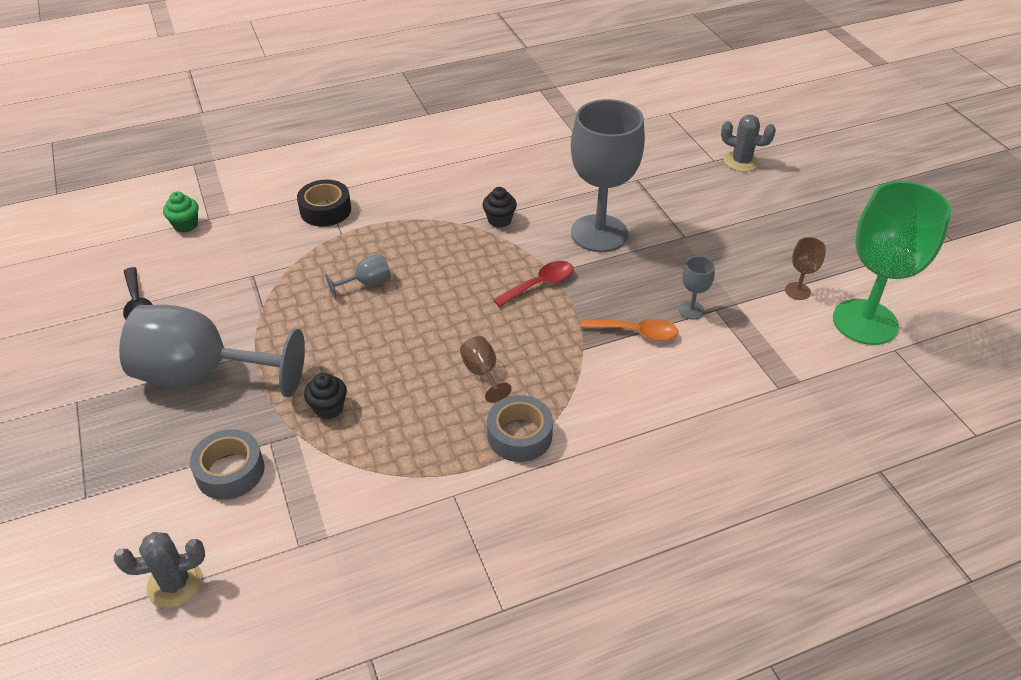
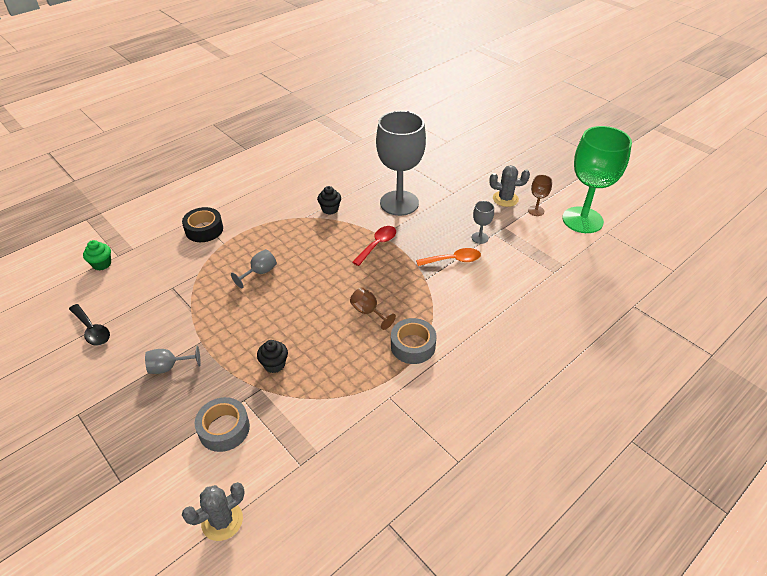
camera: 20 degrees left, 0 degrees up
(202, 375) = (169, 367): grey goblet -> grey goblet, size x0.41
(741, 162) = (464, 139): grey cactus -> grey cactus (505, 199)

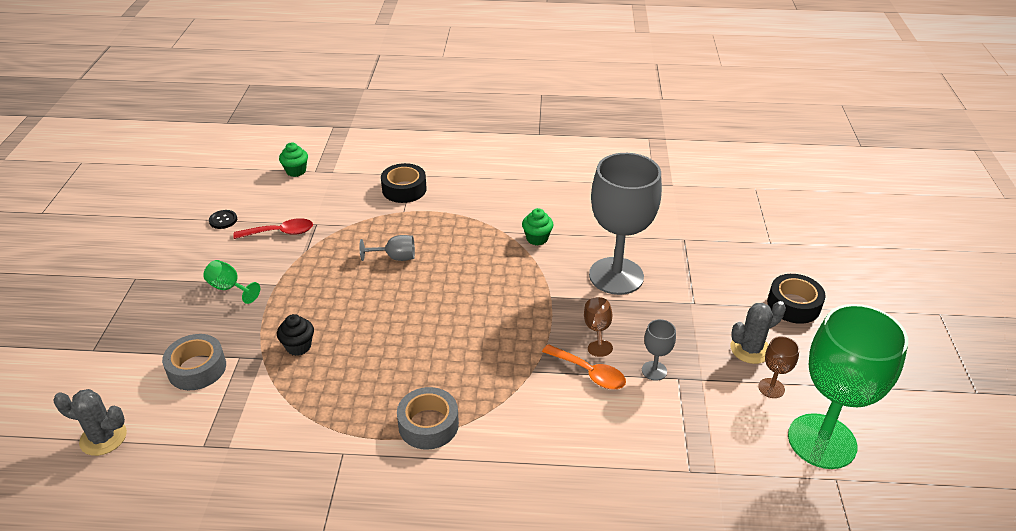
camera: 45 degrees right, 5 degrees down
(92, 330) = (223, 220): black spoon -> black button
(169, 367) = (229, 288): grey goblet -> green goblet
(330, 209) = (537, 238): black cupcake -> green cupcake
(368, 312) = (434, 361): brown goblet -> brown goblet (597, 330)
(377, 245) = (533, 303): red spoon -> red spoon (280, 233)
(495, 166) = (793, 305): none -> black tape
(505, 199) = (750, 349): grey cactus -> grey cactus turned 75 degrees counterclockwise

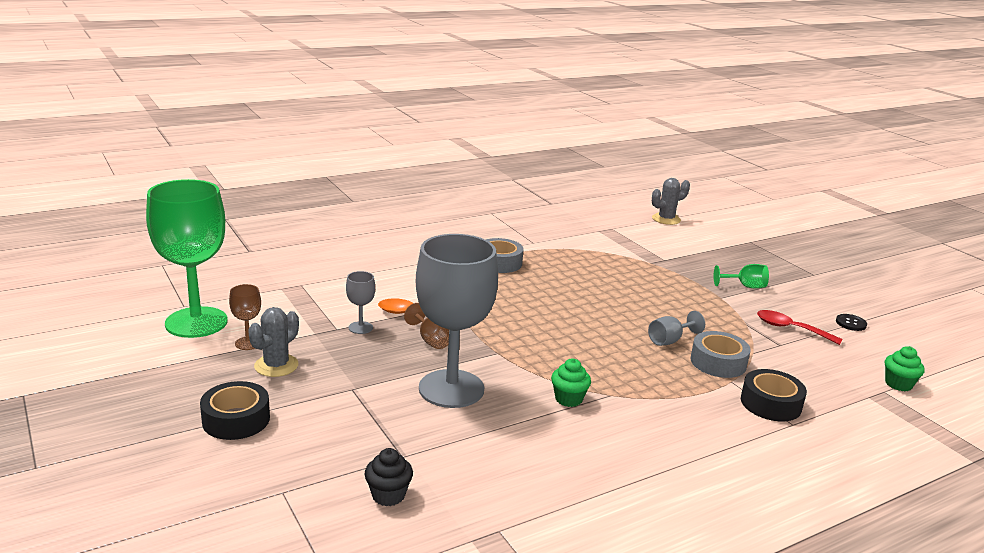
camera: 145 degrees right, 15 degrees down
(197, 368) = (677, 249): grey tape -> grey tape (718, 362)
(280, 233) = (791, 329): red spoon -> red spoon turned 75 degrees clockwise
(298, 346) = (639, 273): black cupcake -> black cupcake (388, 495)

